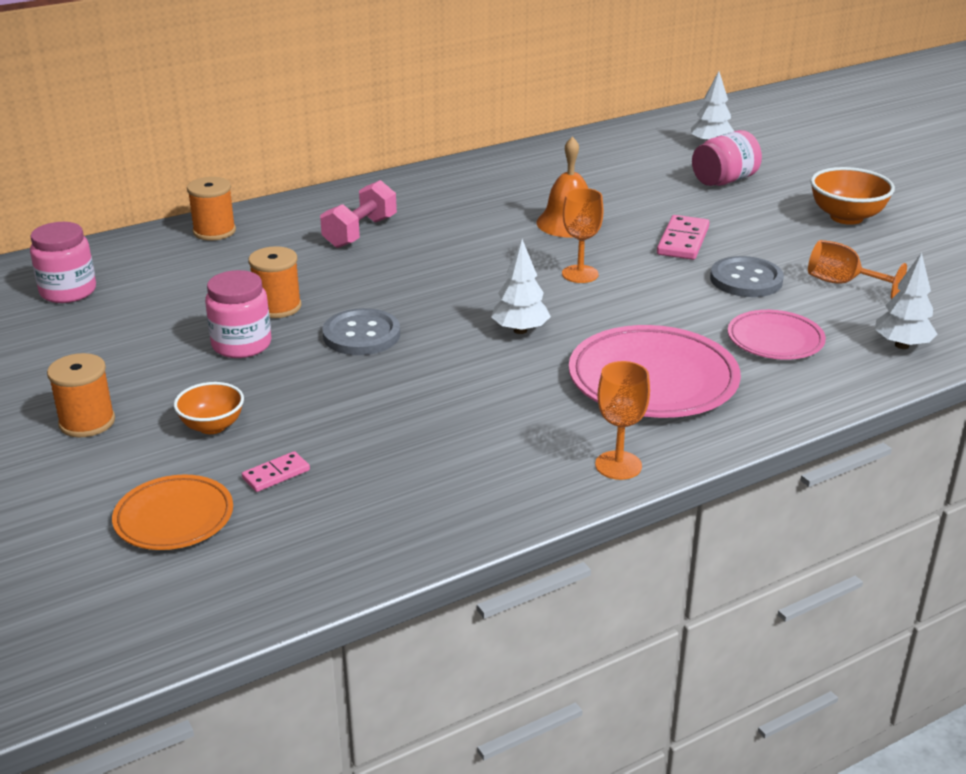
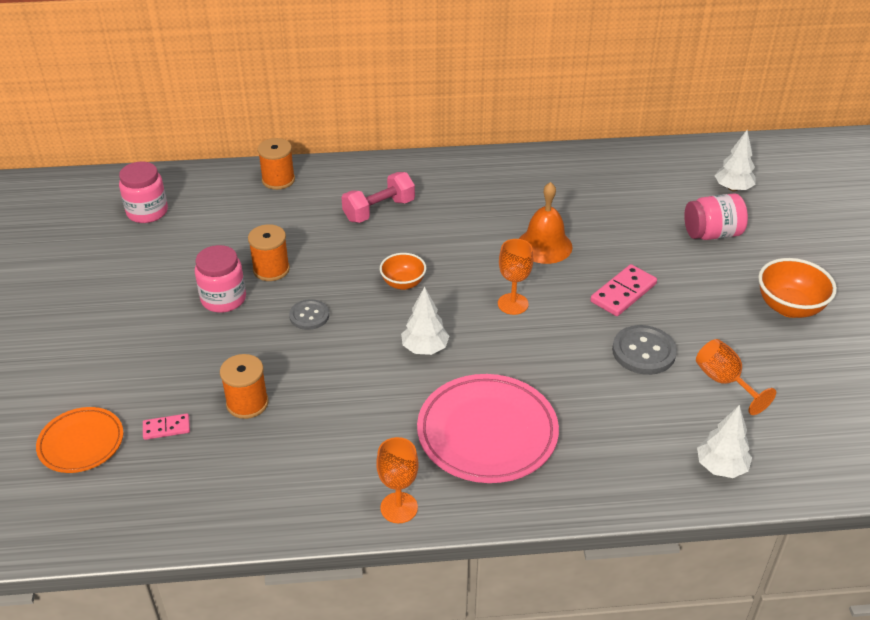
camera: 25 degrees right, 10 degrees up
(87, 422) = (84, 338): orange spool -> orange spool (247, 403)
(212, 426) = (156, 369): orange bowl -> orange bowl (403, 283)
(361, 335) = (309, 316): grey button -> grey button, size x0.65
(775, 340) = (616, 425): pink plate -> none

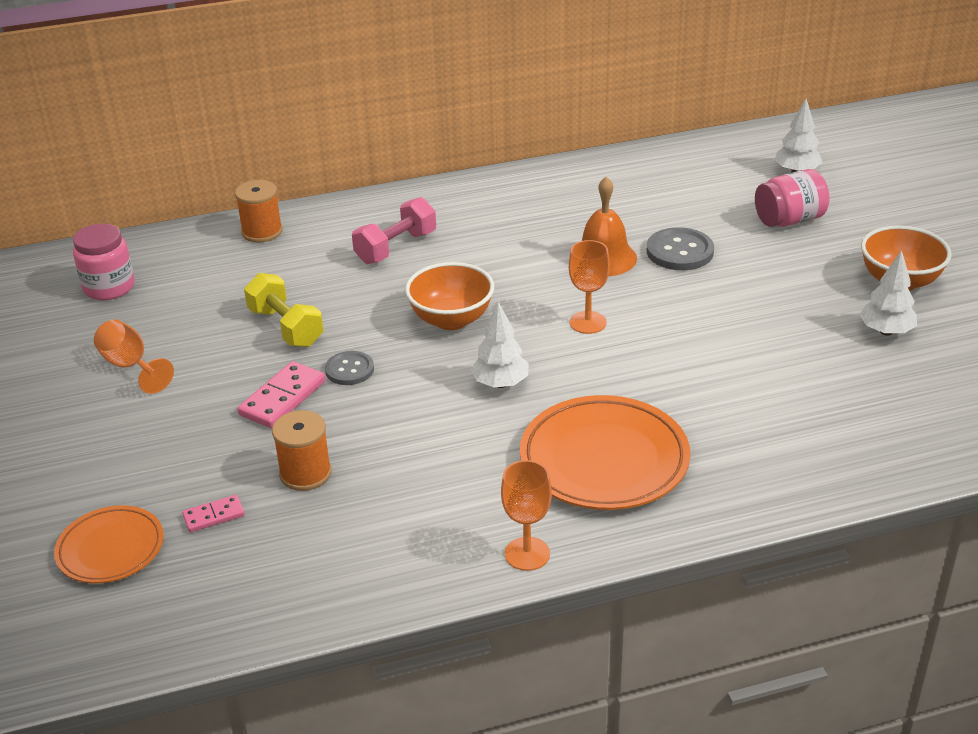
camera: 10 degrees left, 5 degrees down
(223, 299) = (237, 367): pink jar -> none
(271, 269) = (286, 327): orange spool -> yellow dumbbell
(403, 283) = (451, 319): orange bowl -> orange bowl, size x1.56
(487, 433) = (604, 460): pink plate -> orange plate
(623, 293) = (710, 293): pink domino -> pink domino (282, 398)
(643, 352) = (754, 349): grey button -> grey button (679, 251)
(721, 467) = (880, 452): white tree -> white tree (886, 331)
(724, 381) = (854, 366): orange goblet -> orange goblet (130, 366)

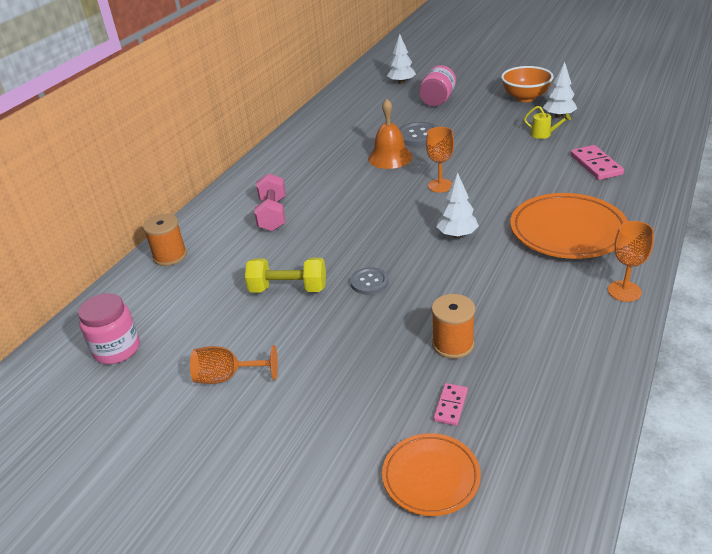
camera: 45 degrees left, 0 degrees up
(282, 398) = (361, 321): pink domino -> pink domino (595, 165)
(451, 319) = (373, 226): orange bowl -> none
(817, 341) = (544, 134): none -> yellow watering can

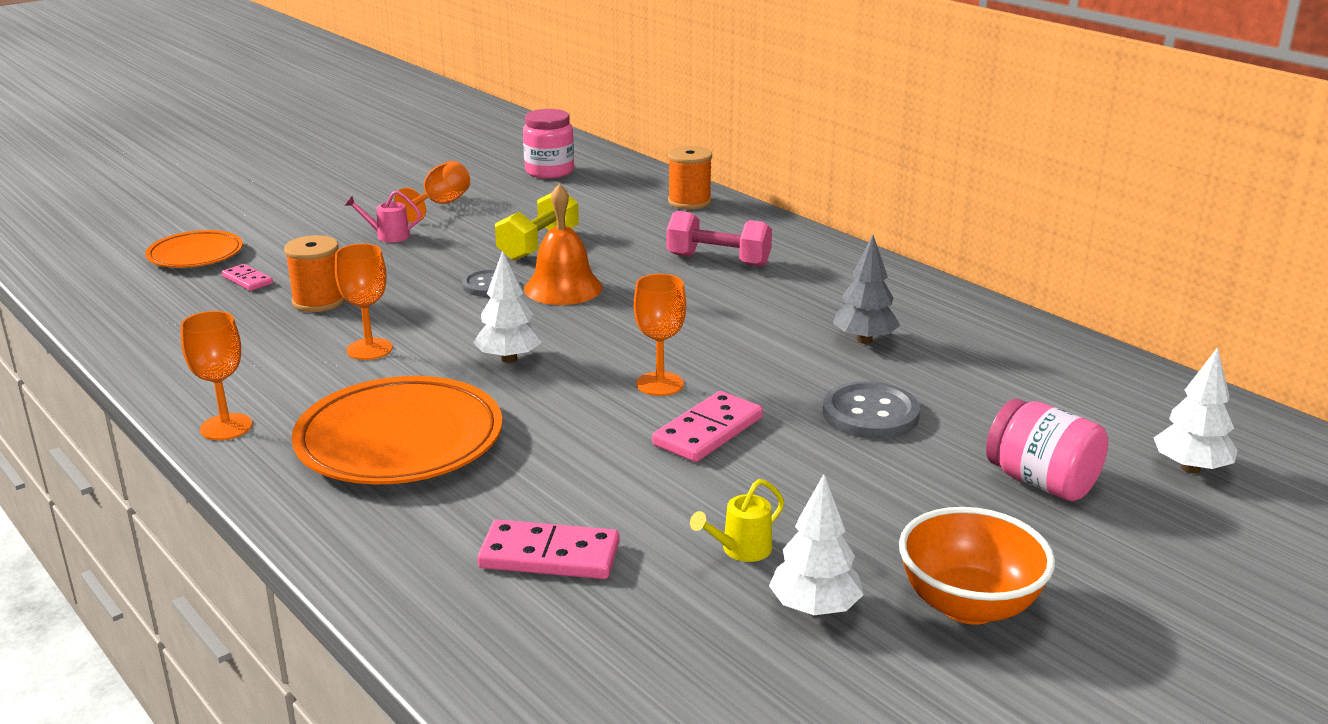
camera: 110 degrees right, 10 degrees down
(314, 373) = (387, 236): none -> pink watering can
(347, 152) = (864, 340): none -> grey tree
(390, 157) = (807, 369): orange bell -> orange bell (563, 288)
(470, 163) = (708, 431): none -> pink domino
(494, 287) = (369, 349): none -> orange goblet

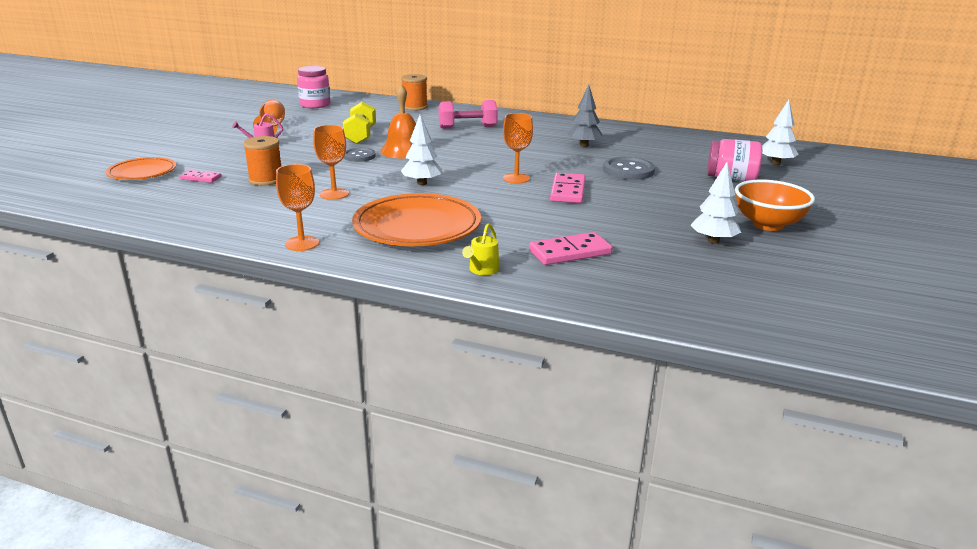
camera: 30 degrees left, 0 degrees up
(740, 550) = (651, 229): yellow watering can -> yellow watering can (482, 270)

